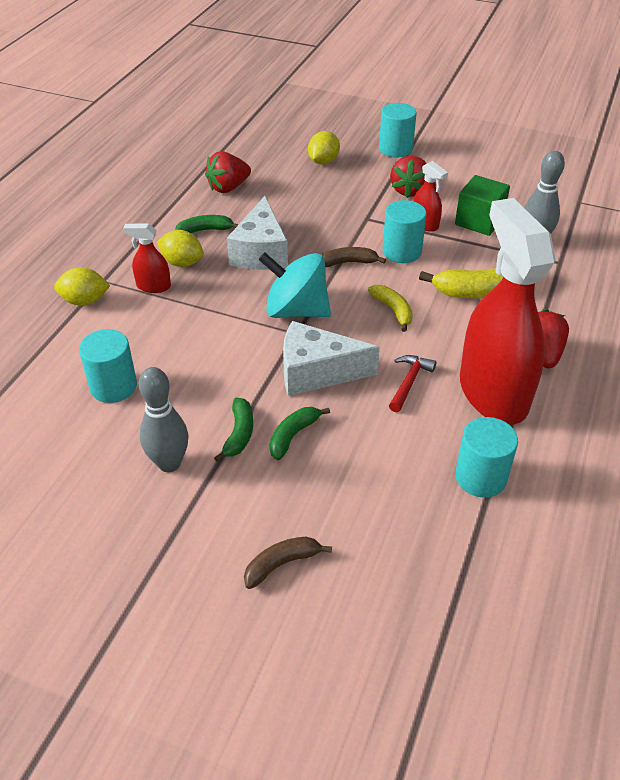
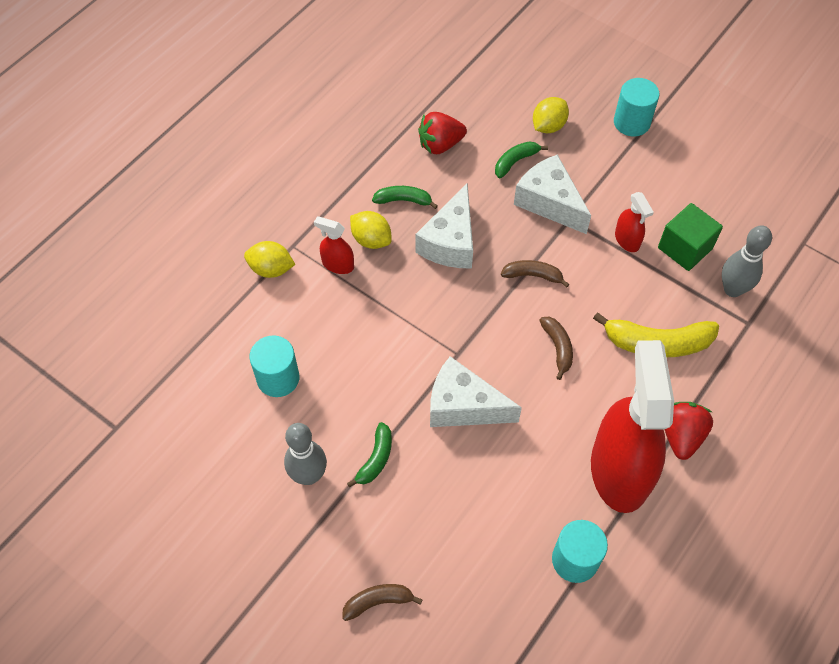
camera: 15 degrees right, 15 degrees up
(293, 435) = (422, 473): green banana -> green banana (515, 162)
(296, 310) = (464, 326): turquoise spinning top -> none
(344, 210) = (549, 202): none -> white cheese
(393, 310) = (557, 348): yellow banana -> brown banana
(402, 251) = (591, 273): turquoise cylinder -> none
(409, 190) = (626, 188): red strawberry -> none
(409, 382) = (545, 438): red hammer -> none

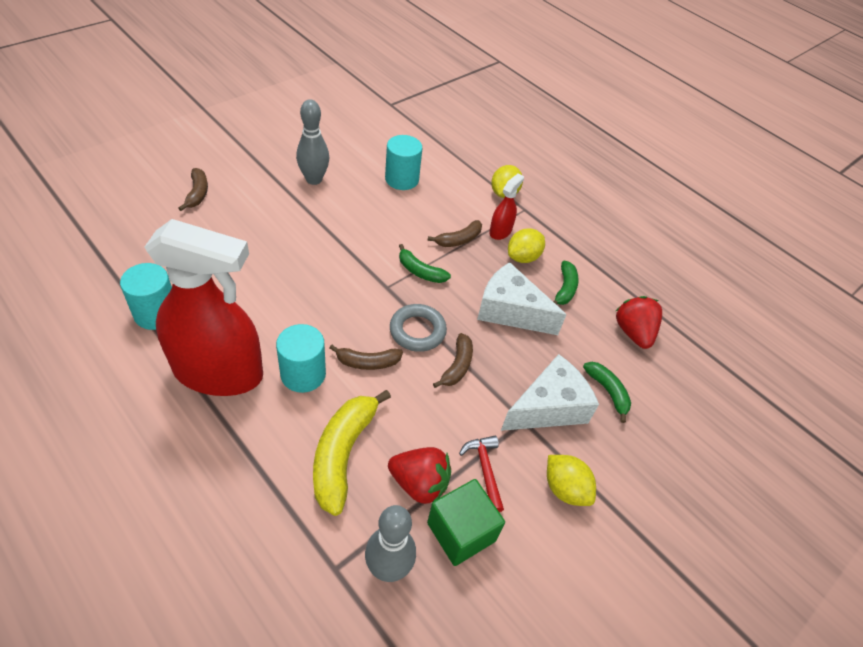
camera: 95 degrees right, 10 degrees down
(364, 301) = (459, 240): none -> brown banana
(376, 459) = (310, 216): green banana -> green banana (420, 271)
(463, 406) = (334, 278): white cheese -> none
(505, 315) = (417, 331): none -> grey ring
(548, 126) = (659, 439): yellow lemon -> yellow lemon (565, 489)
(627, 240) = (485, 470): red spray bottle -> red hammer
(631, 122) = (667, 537): turquoise cylinder -> turquoise cylinder (303, 374)
(681, 436) = (227, 439): red strawberry -> red strawberry (419, 484)

